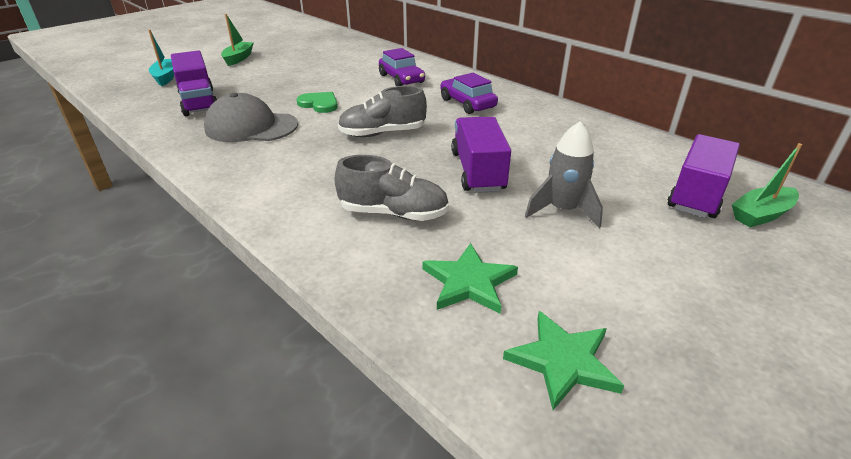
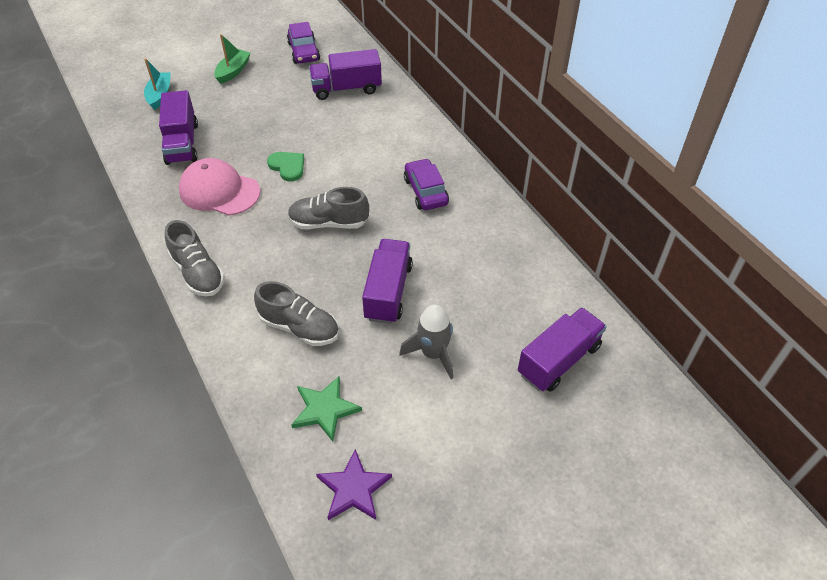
camera: 15 degrees right, 15 degrees up
(247, 187) = (198, 273): none -> grey shoe
(251, 127) = (219, 191): grey cap -> pink cap
(353, 57) = (346, 88): none -> purple truck
(401, 79) = (379, 137): purple car -> purple car (304, 52)
(563, 361) = (353, 488): green star -> purple star
(761, 214) = (595, 395): green boat -> none

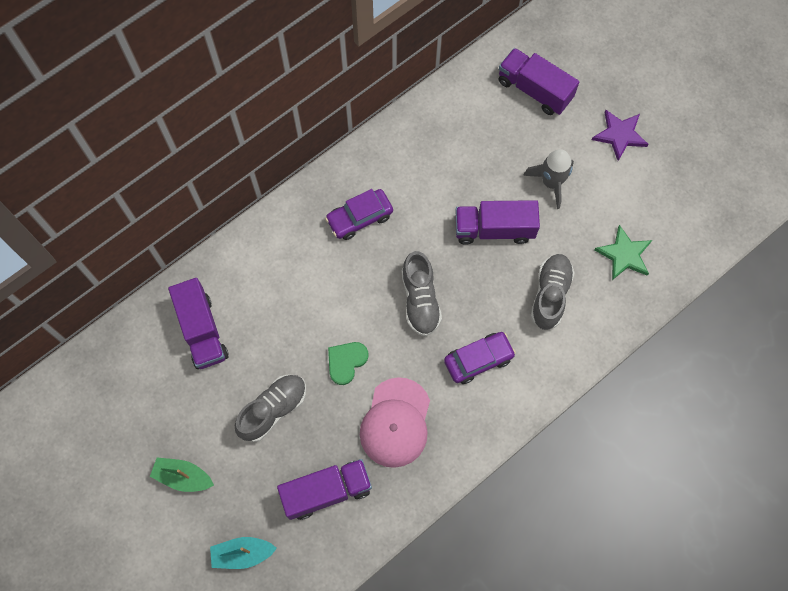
camera: 100 degrees left, 20 degrees up
(198, 273) = (509, 405): grey shoe -> grey shoe (273, 410)
(304, 52) = (132, 400): purple car -> purple car (478, 360)
(353, 488) = (683, 219): purple star -> purple star (620, 135)

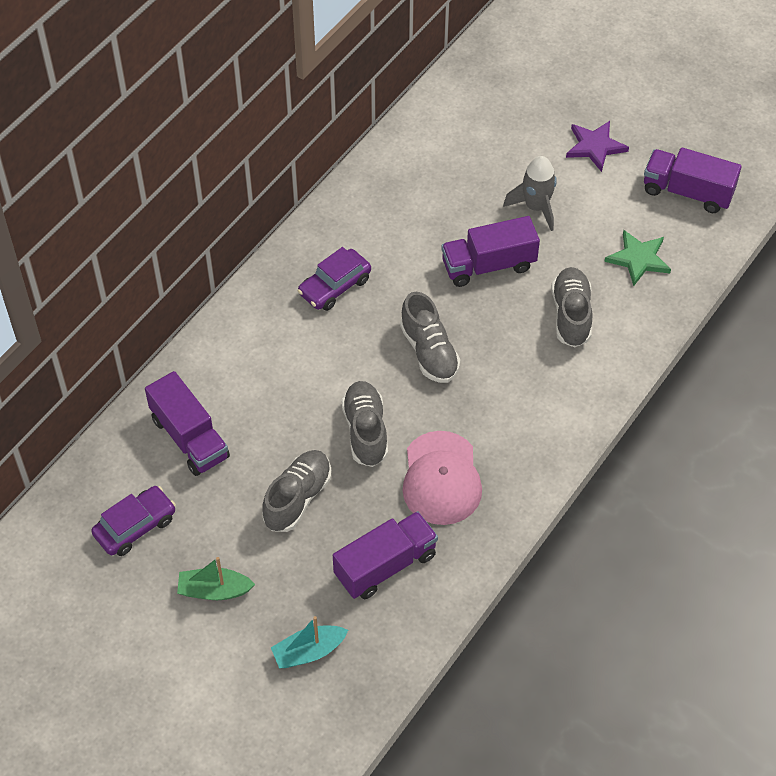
camera: 15 degrees left, 15 degrees down
(346, 362) = (365, 431): green heart -> grey shoe
(478, 360) = (513, 395): purple car -> purple car (135, 526)
(534, 90) = (488, 123): purple truck -> purple truck (687, 192)

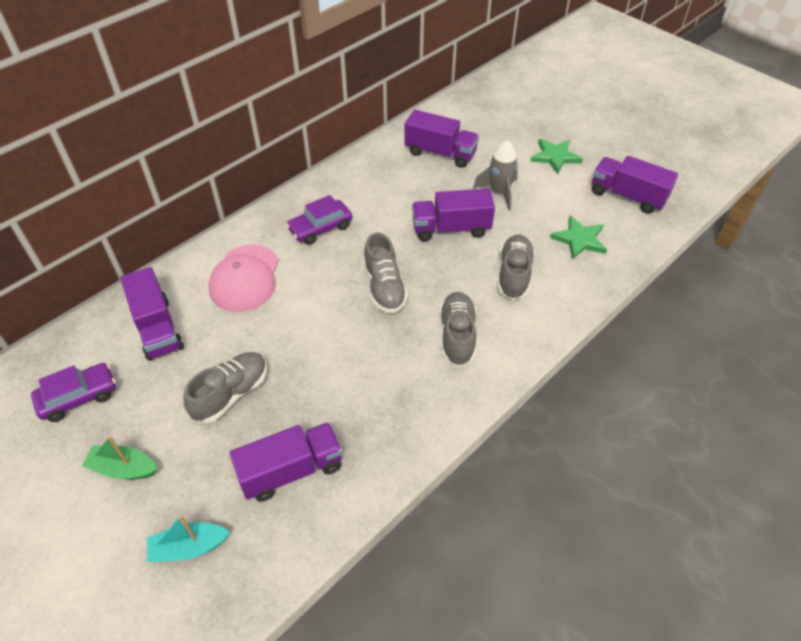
camera: 10 degrees right, 5 degrees down
(365, 431) = (310, 344): grey shoe -> grey shoe (457, 336)
(441, 478) = (366, 396): pink cap -> pink cap (245, 278)
(453, 160) = (440, 153): none -> purple truck
(595, 146) = (555, 157): purple star -> green star

